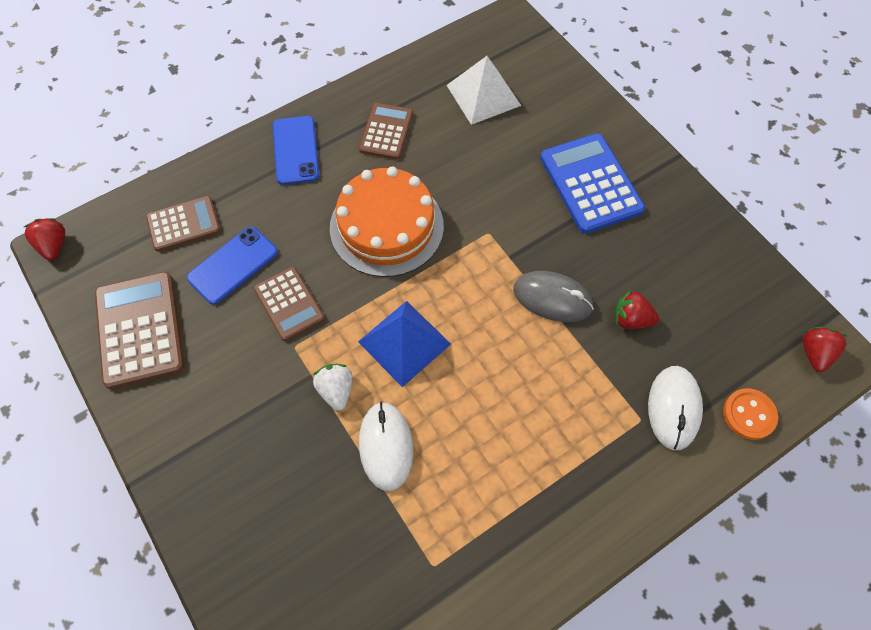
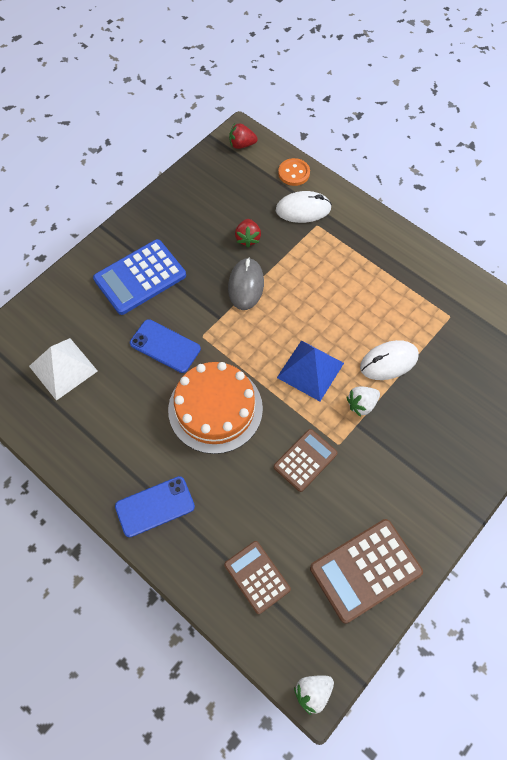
camera: 105 degrees left, 0 degrees up
(54, 245) = (313, 692): red strawberry -> white strawberry
(233, 265) = (284, 517): blue phone -> blue phone (165, 346)
(386, 132) = (118, 435): brown calculator -> none

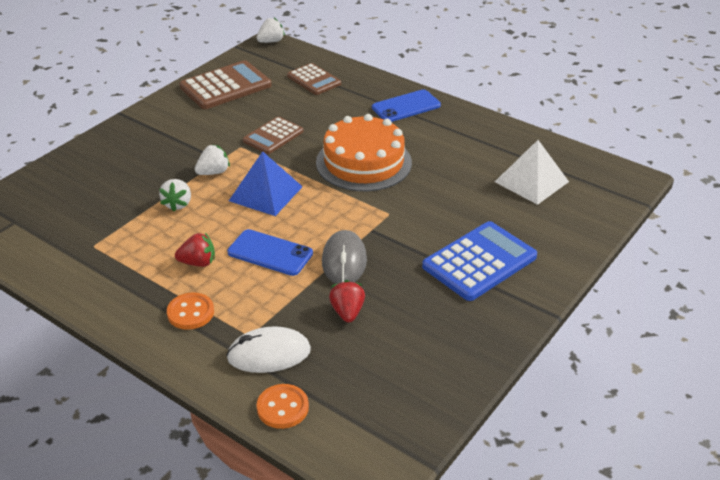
camera: 175 degrees right, 25 degrees down
(165, 346) = (428, 203): blue phone -> blue phone (270, 253)
(242, 145) = (373, 452): red strawberry -> red strawberry (198, 262)
(360, 246) = (190, 312): none -> orange button
(389, 362) = (178, 204): white mouse -> white strawberry

